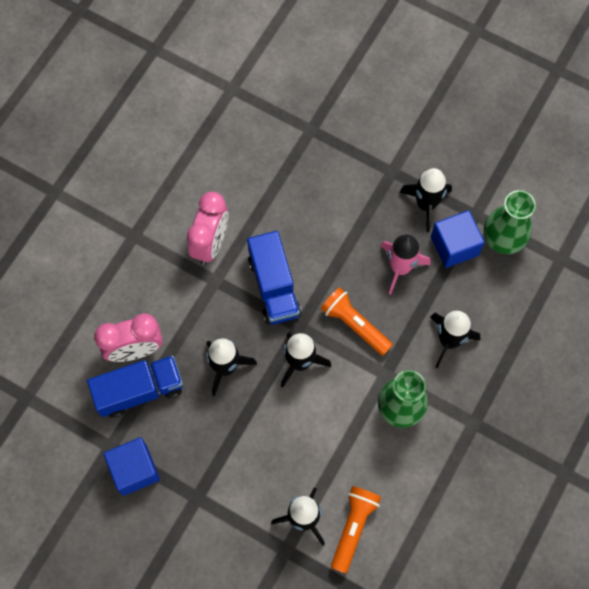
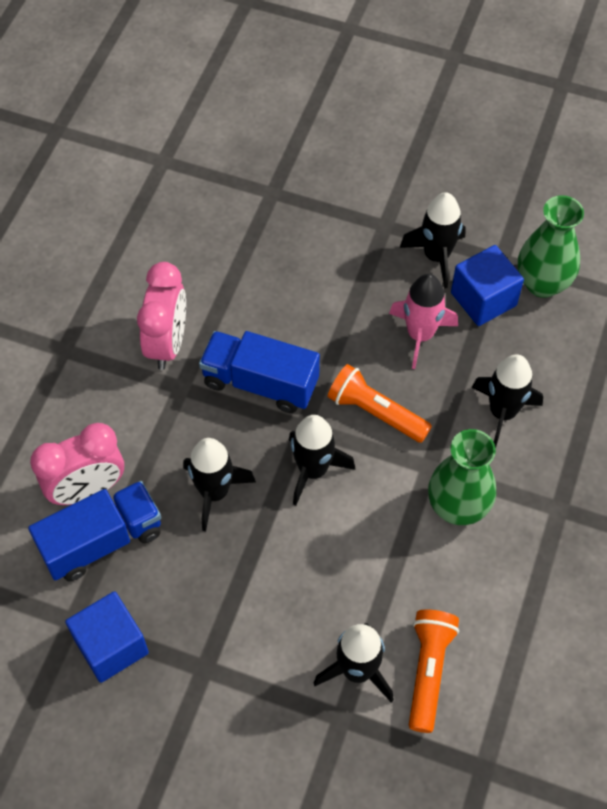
camera: 10 degrees left, 10 degrees down
(274, 286) = (260, 383): blue truck -> blue truck turned 135 degrees clockwise

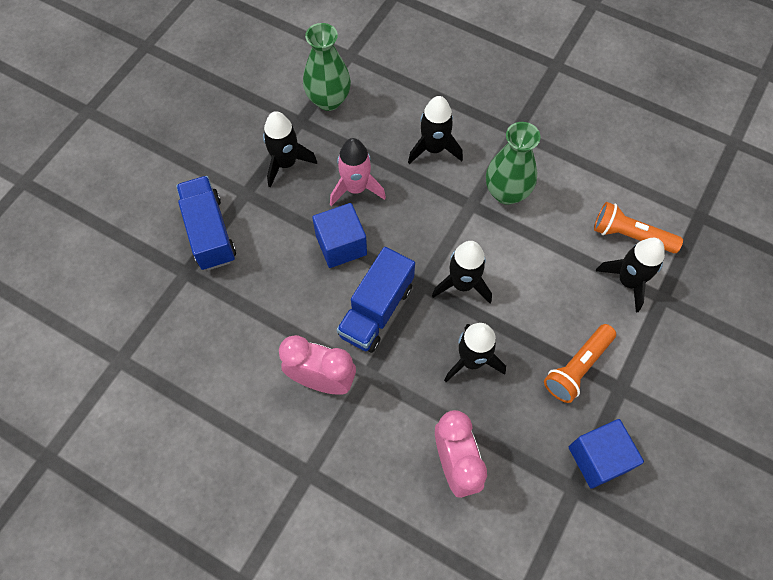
camera: 80 degrees left, 5 degrees up
(102, 541) = (505, 456): blue truck -> blue truck (210, 232)
(376, 412) = (419, 231): orange flashlight -> orange flashlight (577, 367)
(483, 299) = (333, 140): blue cube -> blue cube (341, 245)

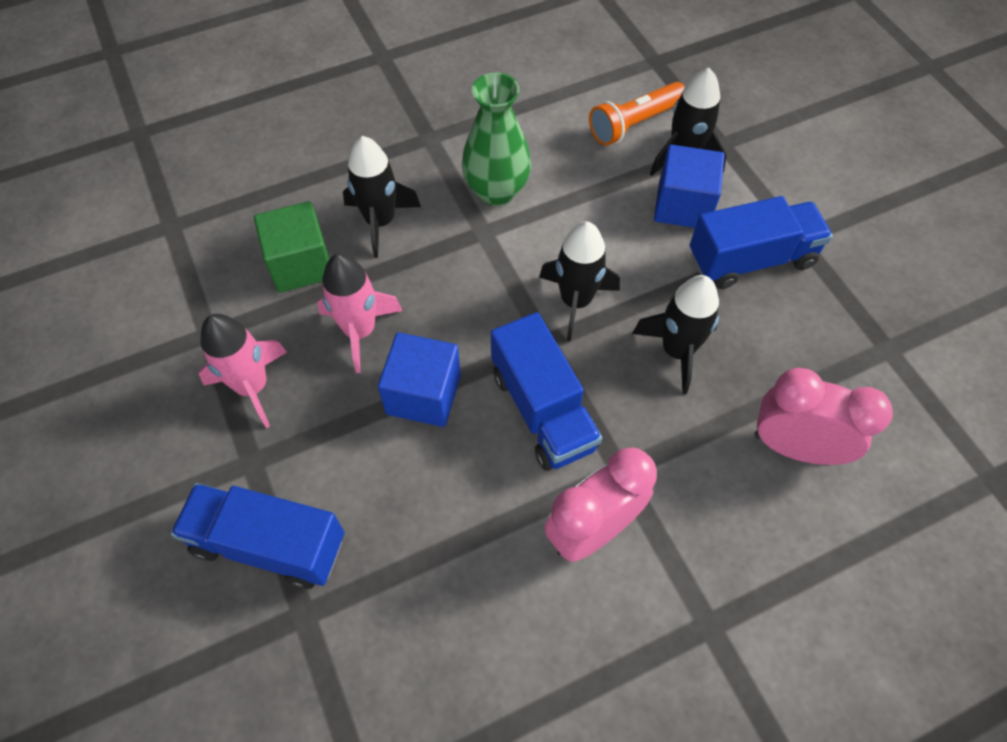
camera: 55 degrees left, 5 degrees down
(286, 163) = (252, 386): black rocket -> pink rocket
(328, 100) = (210, 285): green vase -> none
(374, 131) = (301, 264): none -> green cube
(577, 367) = (751, 259): orange flashlight -> blue truck
(598, 458) = (865, 306): blue cube -> blue cube (683, 205)

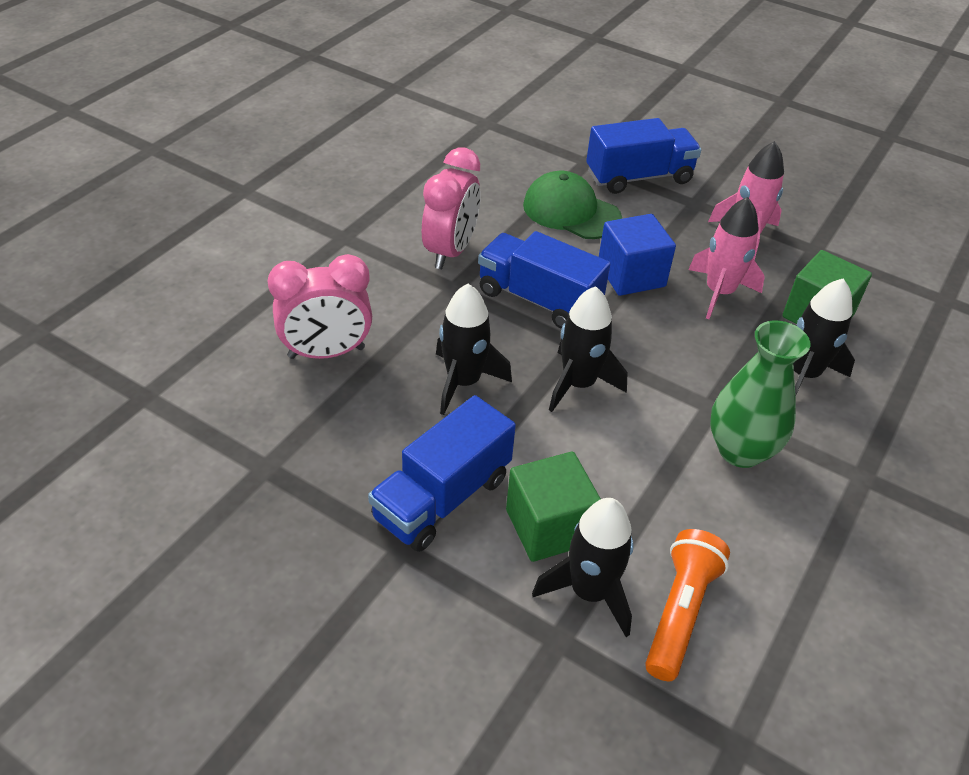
camera: 145 degrees right, 15 degrees down
(405, 525) = (571, 211): none -> green cap
(683, 205) = (549, 526): blue cube -> green cube

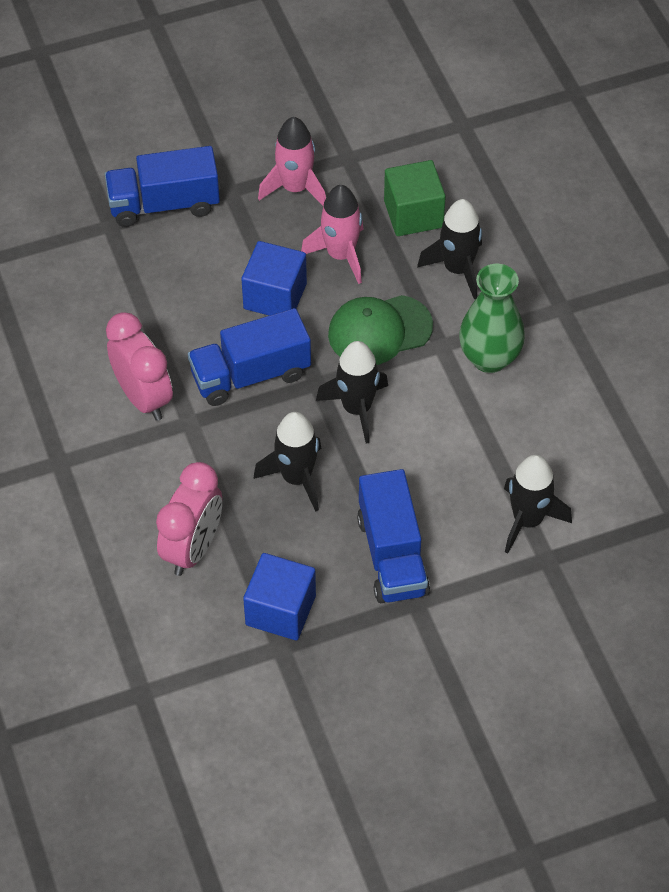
camera: 50 degrees left, 10 degrees up
(307, 446) = (280, 610): none -> blue cube
(549, 526) = (463, 509): green cube -> none
(571, 211) = (166, 282): green cap -> green cap (379, 331)
(639, 177) = (164, 204): blue truck -> blue truck turned 120 degrees counterclockwise
(680, 612) = (577, 483): orange flashlight -> none

